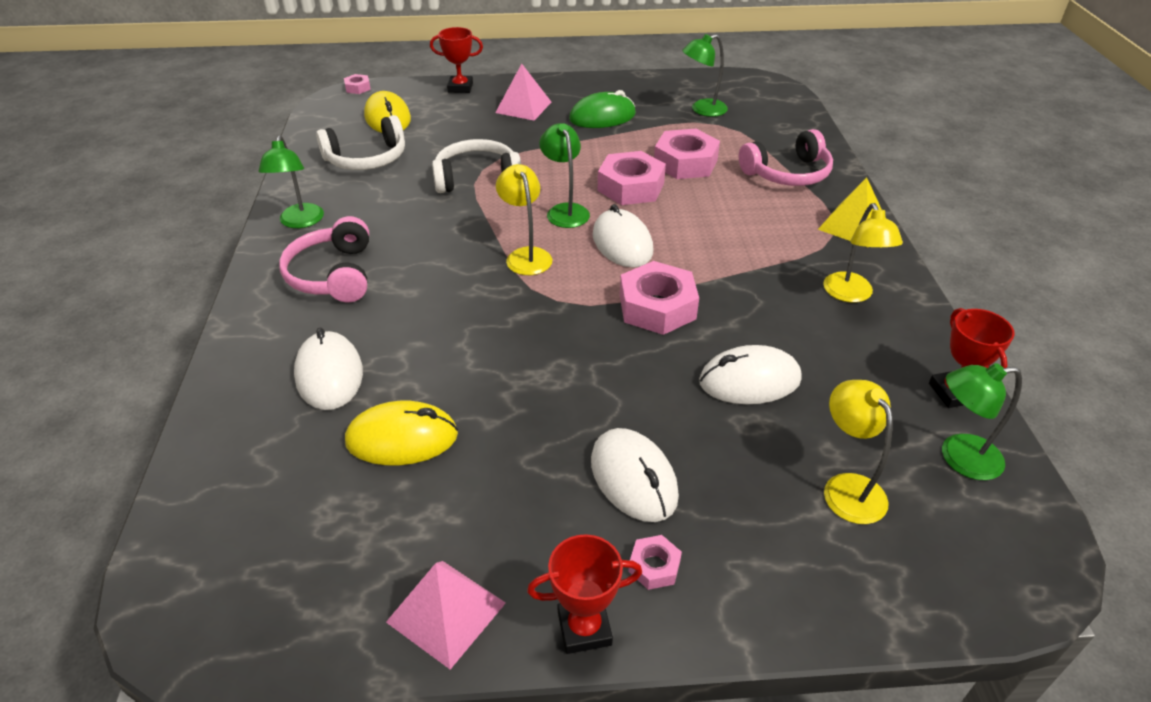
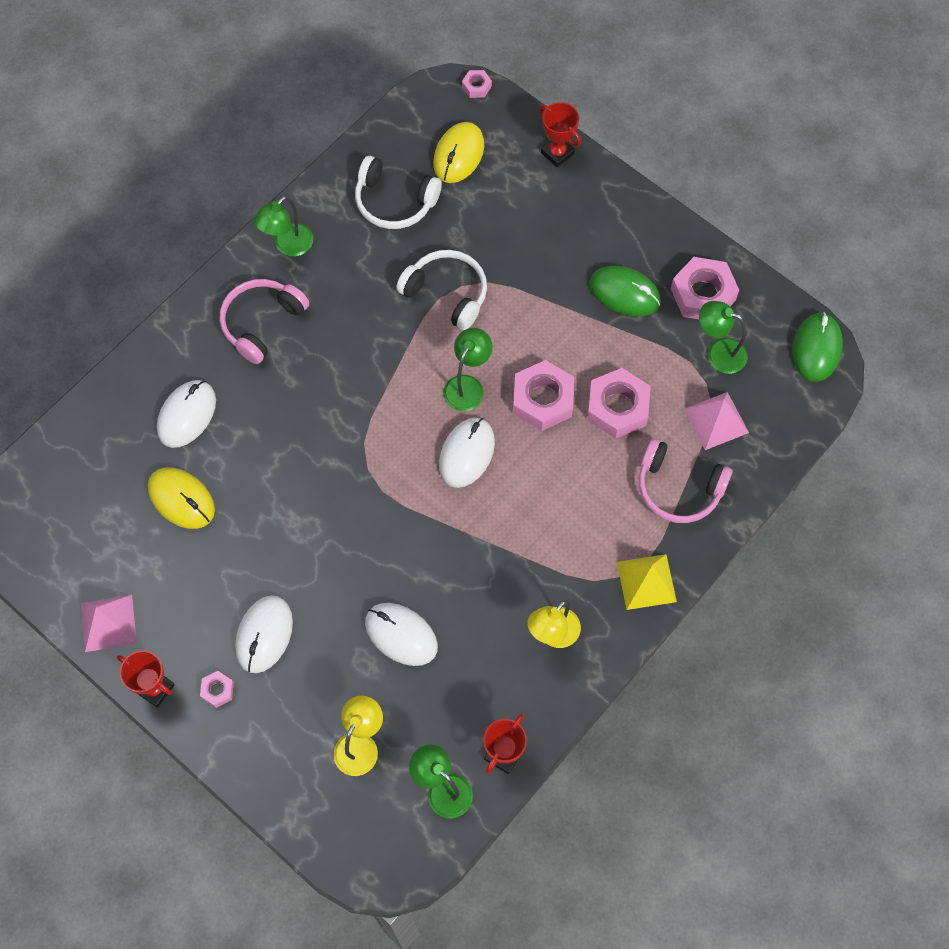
camera: 45 degrees right, 25 degrees up
(523, 107) = (577, 226): pink pyramid -> pink pyramid (716, 421)
(526, 255) = (393, 409): yellow lamp -> none
(657, 307) = (419, 530): pink nut -> pink nut (703, 294)
(751, 81) = (816, 348): none -> green mouse

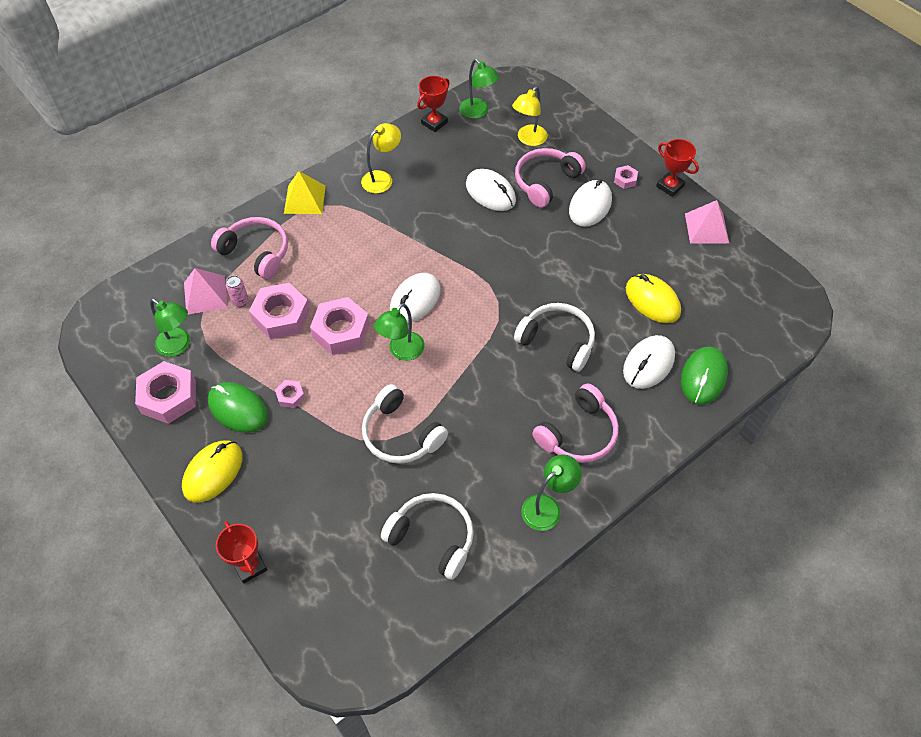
camera: 170 degrees left, 10 degrees down
(292, 426) = (557, 341): none -> white headphones
(328, 667) = (545, 182): none -> pink headphones
(458, 155) = (354, 582): yellow mouse -> yellow mouse (213, 472)
(476, 86) = (312, 668): pink nut -> pink nut (290, 396)
(671, 418) = (240, 301): none -> pink can
(816, 348) = (95, 336): green mouse -> green mouse (703, 377)

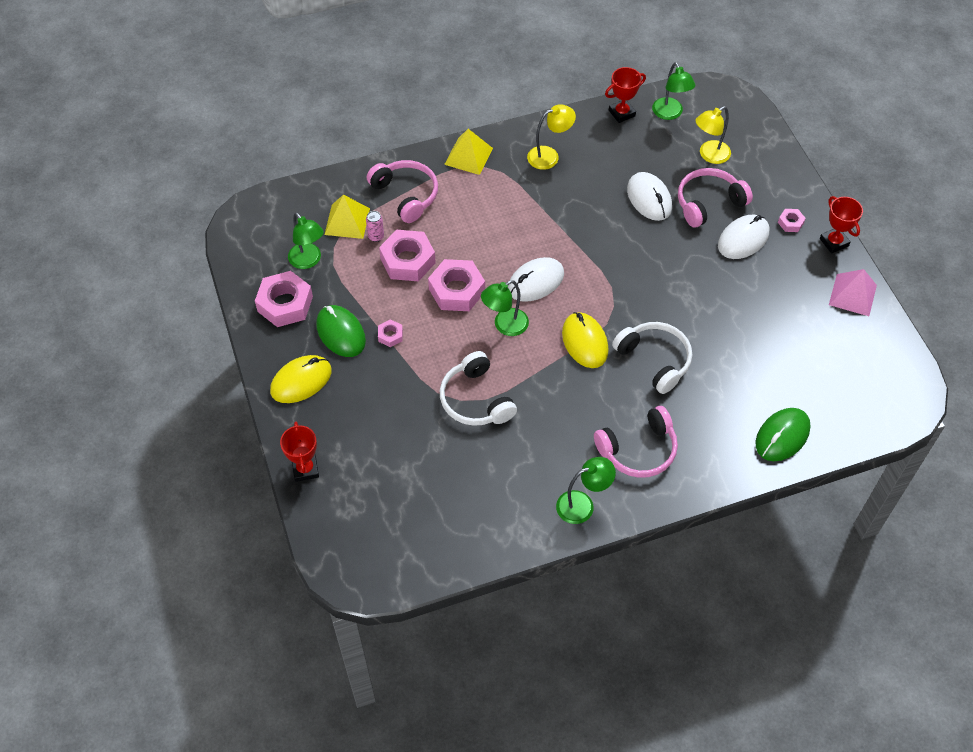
camera: 20 degrees right, 0 degrees up
(205, 294) = (347, 221): pink pyramid -> yellow pyramid
(432, 538) = (469, 497): white headphones -> none
(648, 364) = (734, 407): white mouse -> none
(652, 300) = (764, 349): yellow mouse -> yellow mouse (584, 342)

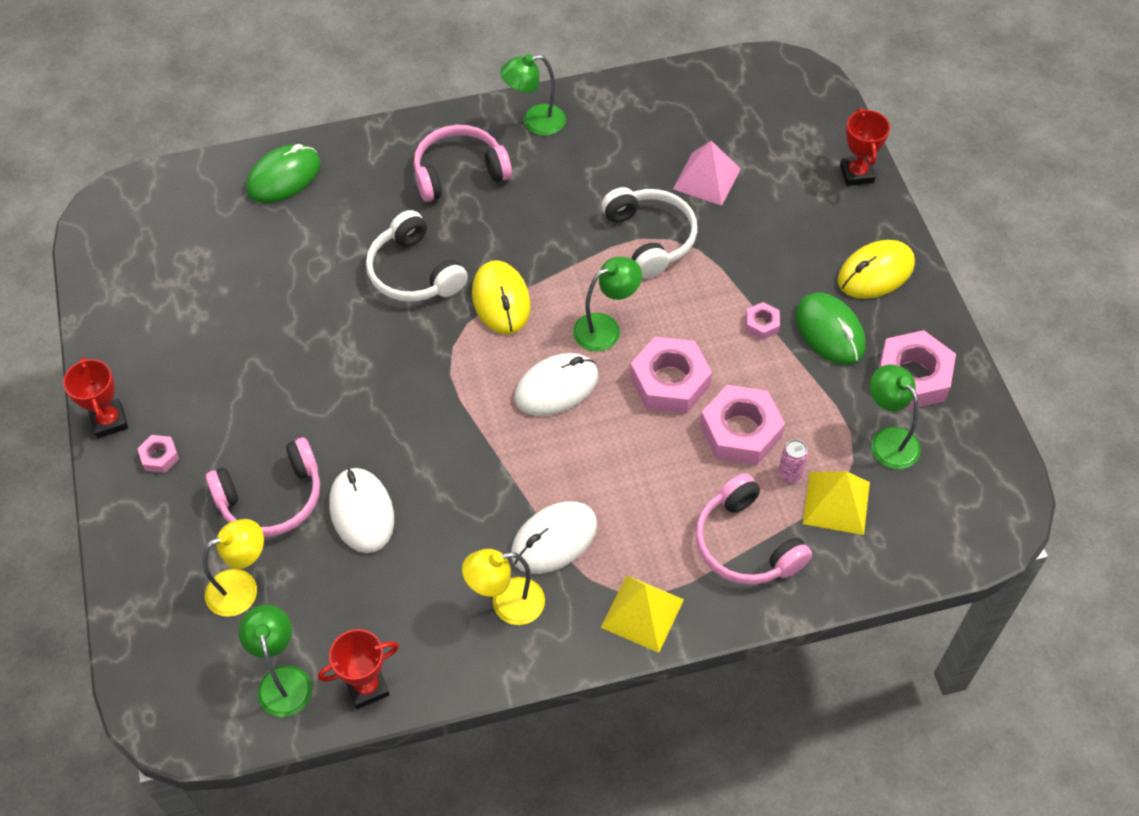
camera: 175 degrees left, 0 degrees up
(743, 239) = (240, 434): white mouse -> white mouse (554, 540)
(852, 295) = (119, 342): pink pyramid -> pink pyramid (706, 178)

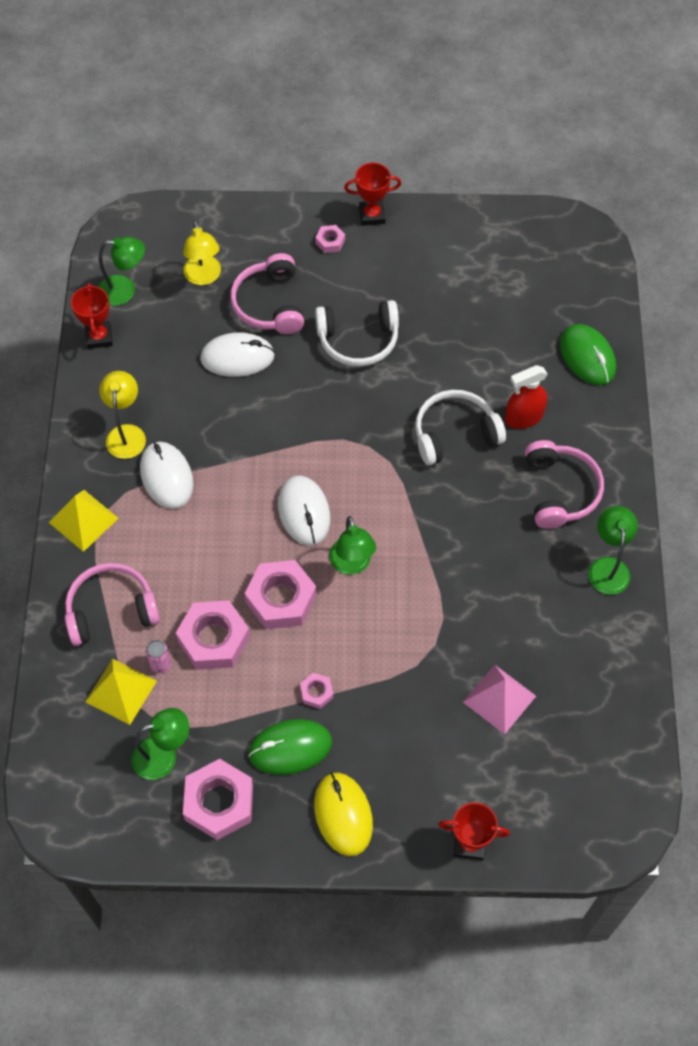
camera: 105 degrees right, 5 degrees up
(377, 217) = (523, 417): none -> red spray bottle
(501, 300) = (406, 492): yellow mouse -> none
(650, 238) = (440, 628): white headphones -> white headphones (358, 340)

